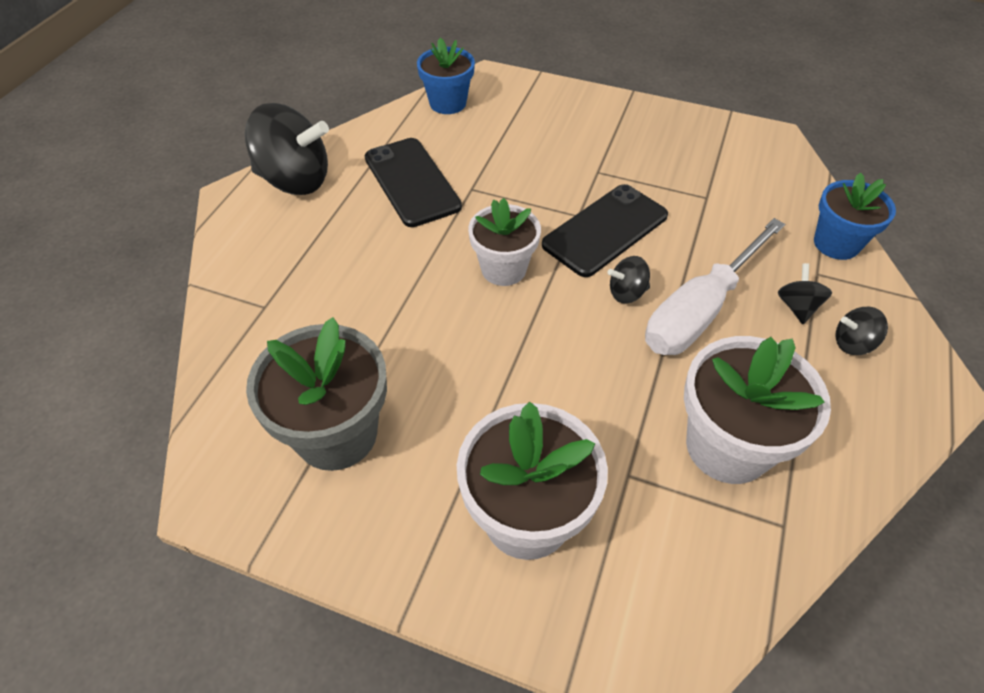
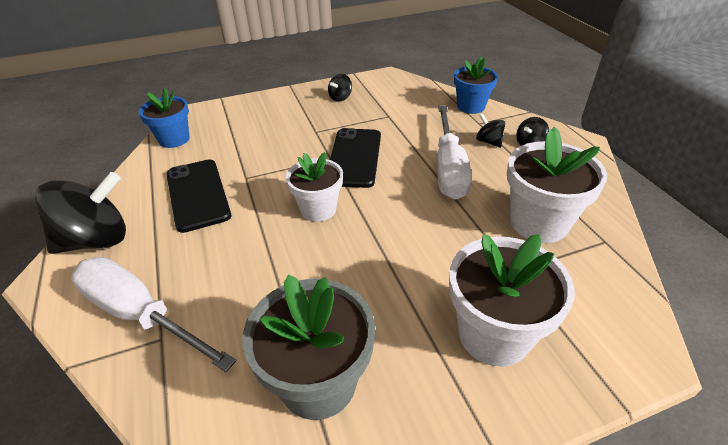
camera: 40 degrees left, 10 degrees down
(268, 274) = (140, 314): none -> white screwdriver
(412, 182) = (197, 194): black phone -> black phone turned 45 degrees clockwise
(626, 293) = (403, 181): black spinning top -> black spinning top (340, 98)

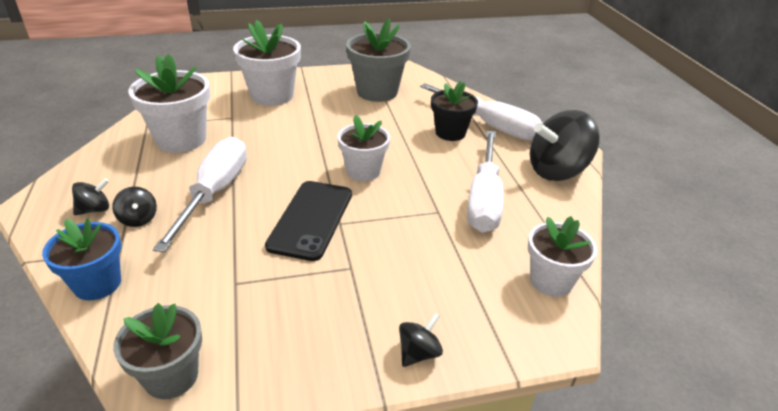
camera: 175 degrees left, 5 degrees down
(174, 139) = (551, 281): blue flower pot -> white flower pot
(197, 194) = (484, 199): black phone -> white screwdriver
(206, 287) = (450, 133): none -> black flower pot
(340, 98) = (293, 340): black spinning top -> black spinning top (418, 353)
(394, 82) = (171, 376): none -> grey flower pot

